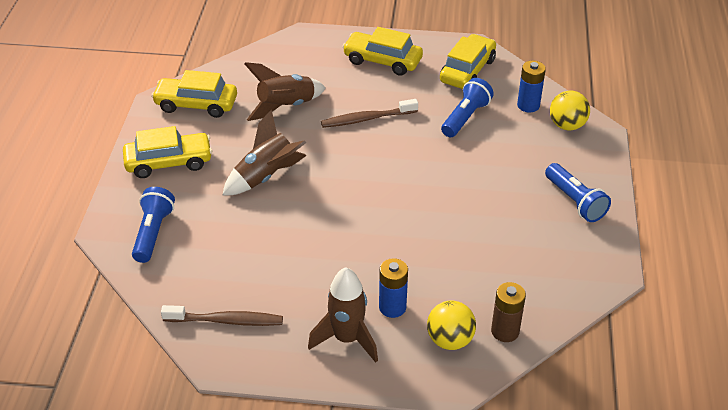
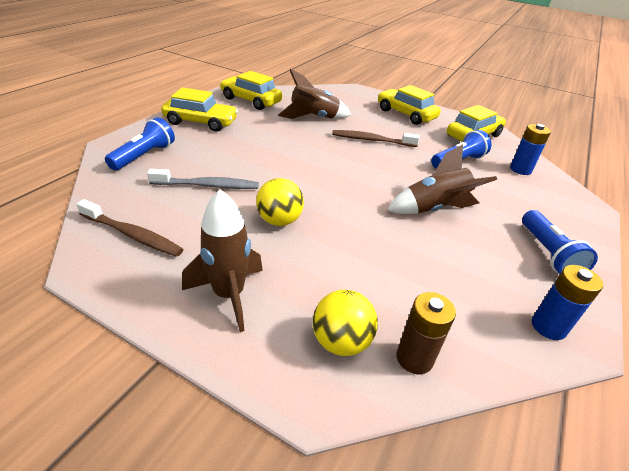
camera: 20 degrees right, 5 degrees down
(246, 244) = (207, 185): none -> grey toothbrush
(266, 177) = (264, 150): brown rocket -> brown rocket (434, 209)
(392, 307) = (298, 282): blue battery -> blue battery (548, 326)
(567, 125) = (555, 193): yellow ball -> yellow ball (279, 220)

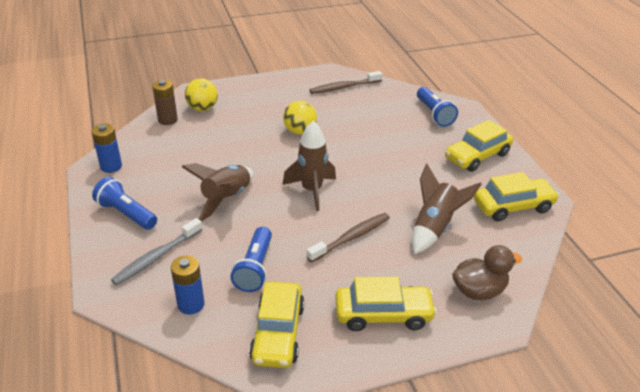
camera: 135 degrees right, 0 degrees up
(207, 185) = (368, 123): grey toothbrush -> grey toothbrush (157, 257)
(229, 295) = (266, 95): brown rocket -> brown rocket (312, 190)
(343, 97) = (478, 291): none -> brown duck

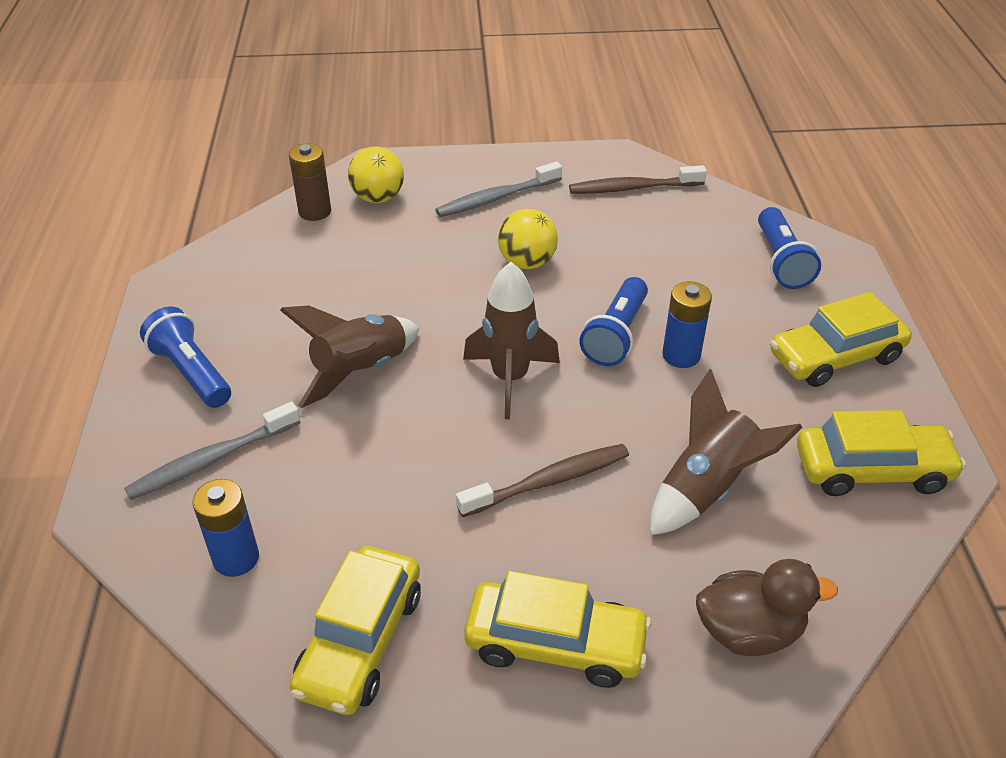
camera: 15 degrees right, 5 degrees up
(111, 166) = (197, 283): blue battery -> blue battery (681, 355)
(255, 268) = (363, 510): blue flashlight -> blue flashlight (616, 335)
(271, 101) = (497, 198): none -> grey toothbrush

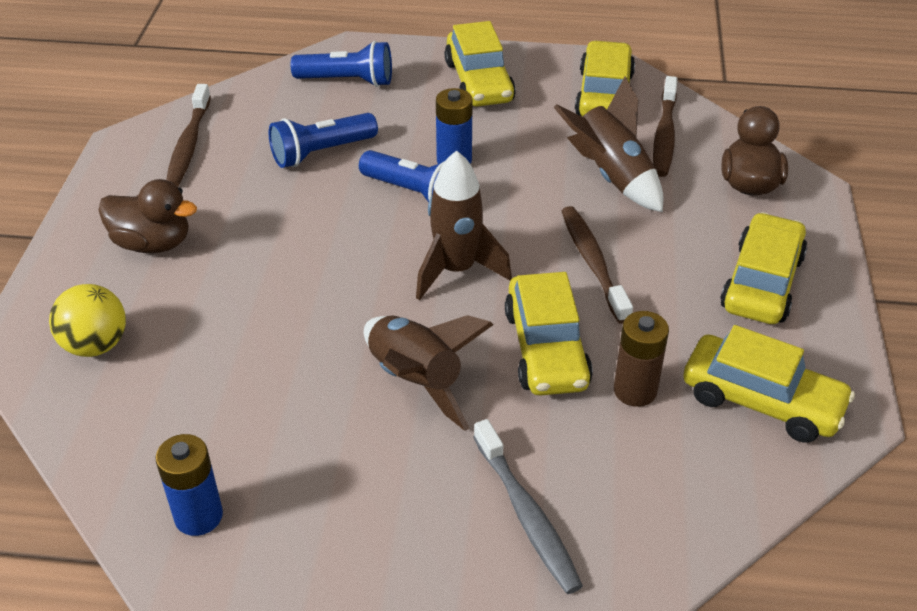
camera: 80 degrees left, 0 degrees up
(191, 373) = (376, 539): blue flashlight -> blue flashlight (321, 152)
(236, 558) = (665, 491): blue battery -> blue battery (198, 516)
(315, 211) = (93, 409): brown battery -> brown battery (635, 390)
(413, 455) = (546, 348): none -> yellow car
(497, 198) = (153, 243): grey toothbrush -> brown duck
(527, 262) = (281, 236): yellow ball -> none
(816, 536) = (664, 134): none -> brown toothbrush

